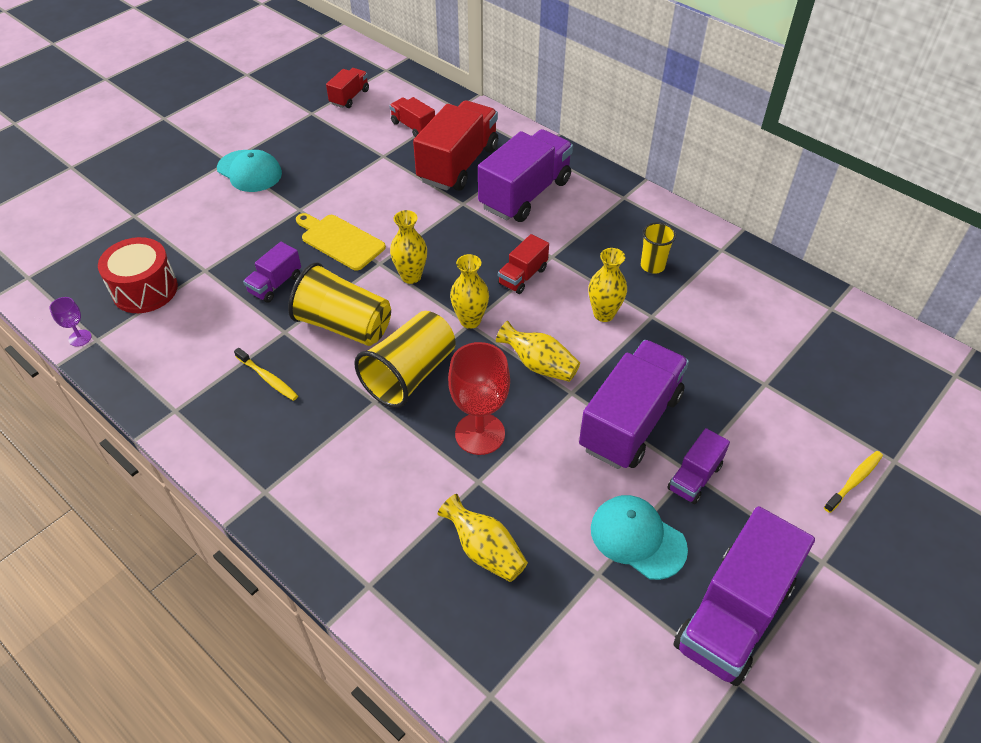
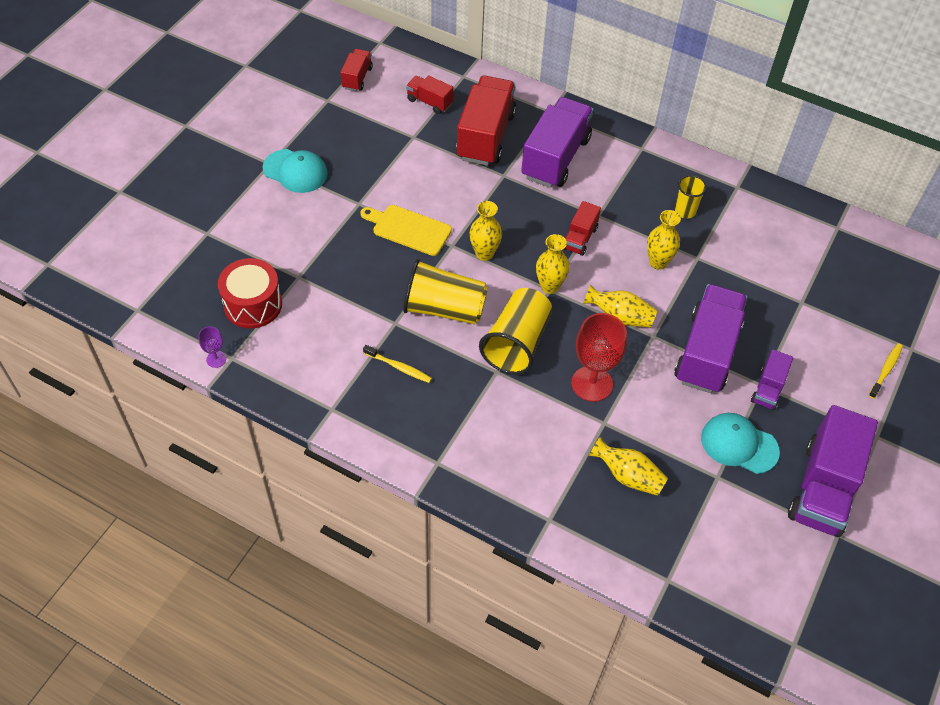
camera: 15 degrees left, 5 degrees up
(275, 284) = (368, 280): purple truck -> none

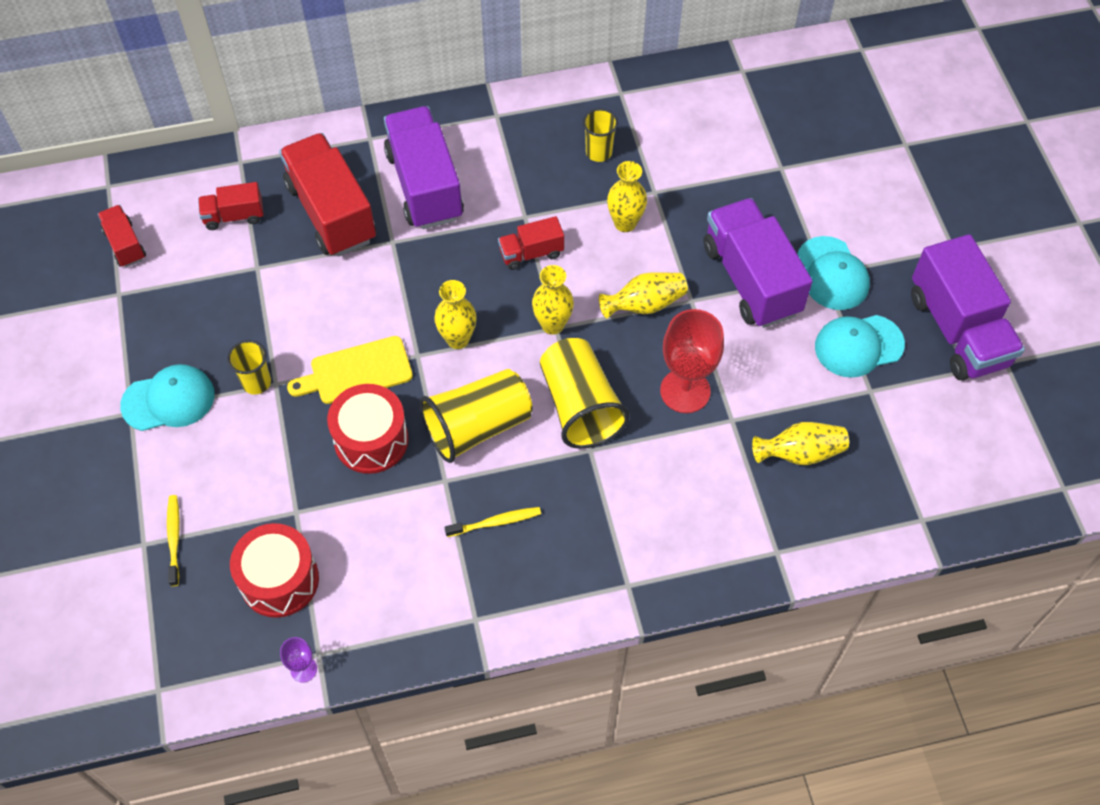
camera: 40 degrees left, 5 degrees up
(349, 195) = (256, 382): none -> yellow cup
(378, 271) = (371, 440): none -> red drum
(579, 238) = (531, 253): red truck -> red truck turned 90 degrees clockwise
(768, 389) = (832, 274): purple truck -> turquoise cap
(885, 370) = (904, 180): yellow toothbrush -> yellow toothbrush (174, 538)

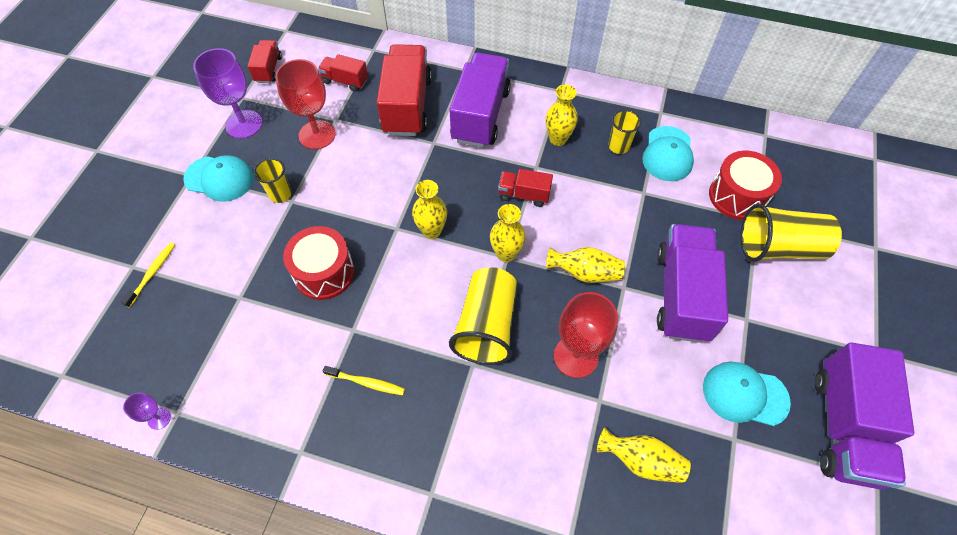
camera: 30 degrees right, 0 degrees up
(147, 324) = (244, 124): none -> purple goblet
(248, 295) = (317, 135): none -> red goblet
(279, 580) = (193, 341): red drum -> red drum (737, 196)
(356, 372) = (348, 219): yellow cutting board -> none
(477, 427) = (402, 302): yellow cup -> yellow cup (779, 247)
(625, 223) = (607, 205): yellow vase -> yellow vase (558, 139)
(832, 274) = (754, 322): turquoise cap -> turquoise cap (668, 154)

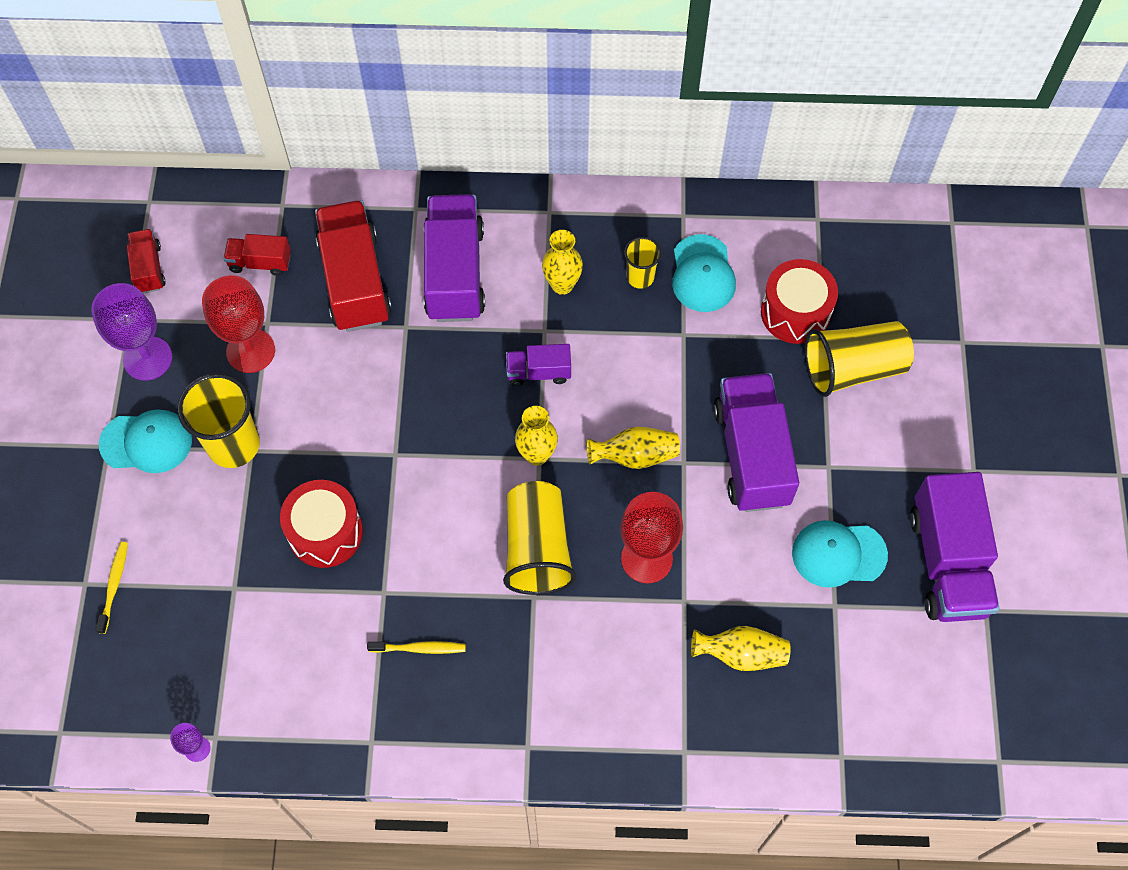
camera: 15 degrees left, 5 degrees up
(280, 194) = (233, 445): yellow cup -> yellow cup, size x1.82
(432, 231) = (439, 447): yellow vase -> none
(524, 195) = (538, 372): red truck -> purple truck

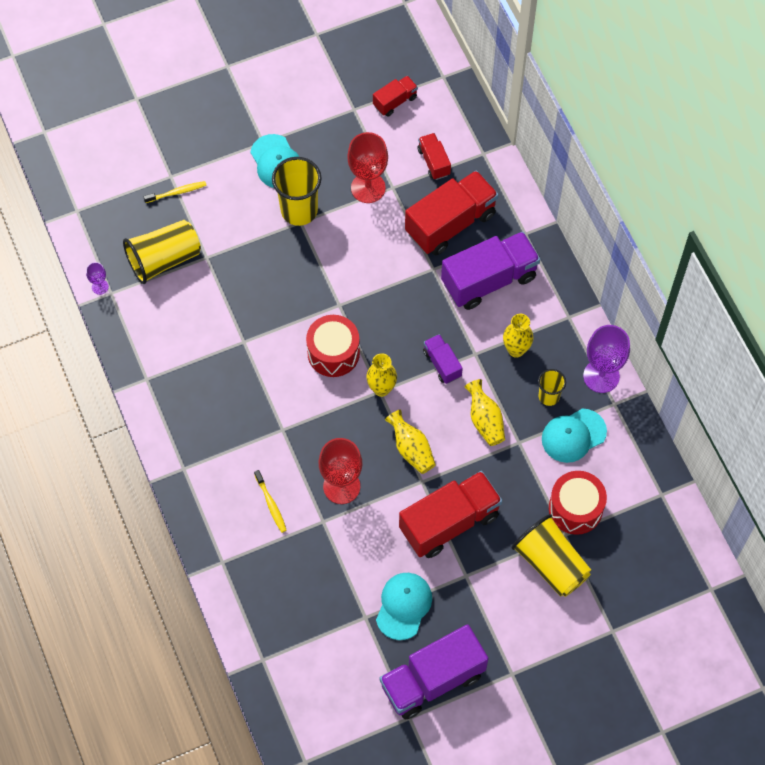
camera: 65 degrees right, 0 degrees up
(147, 358) = (332, 133): purple goblet -> purple goblet (601, 376)
(325, 532) = (267, 290): red drum -> red drum (333, 353)
(419, 648) = (217, 379): yellow toothbrush -> yellow toothbrush (271, 504)
(537, 548) = (316, 418): yellow cup -> yellow cup (164, 259)
(741, 654) = (303, 571): yellow vase -> yellow vase (485, 420)
(751, 455) = (449, 522): purple truck -> red truck
(838, 554) = (403, 606): turquoise cap -> turquoise cap turned 45 degrees clockwise

